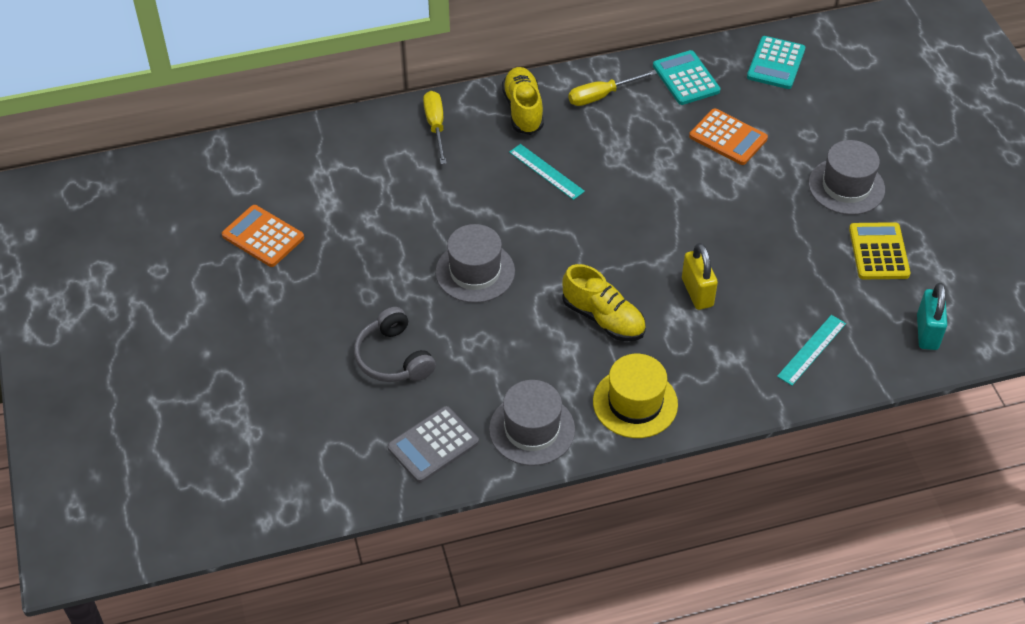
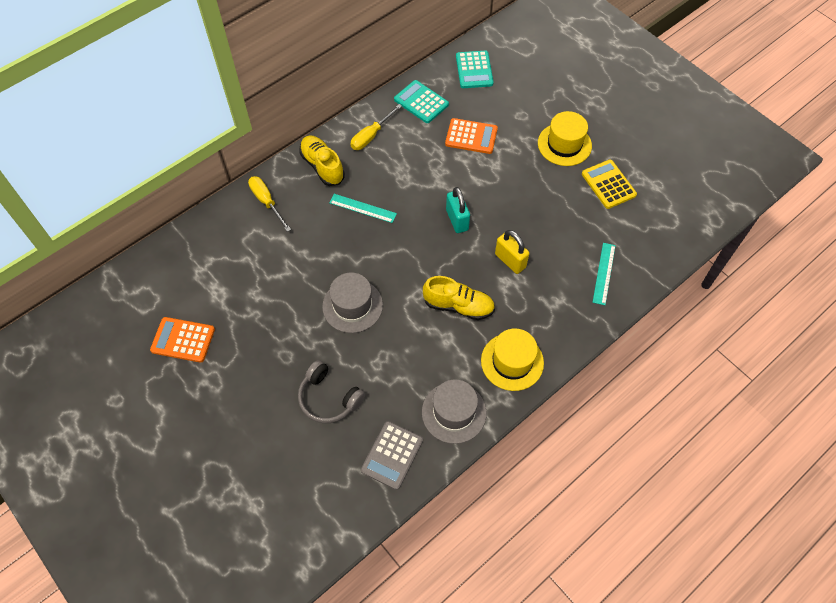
camera: 25 degrees left, 10 degrees up
(846, 186) = (564, 144): grey hat -> yellow hat
(927, 332) = (667, 231): turquoise padlock -> turquoise padlock (457, 220)

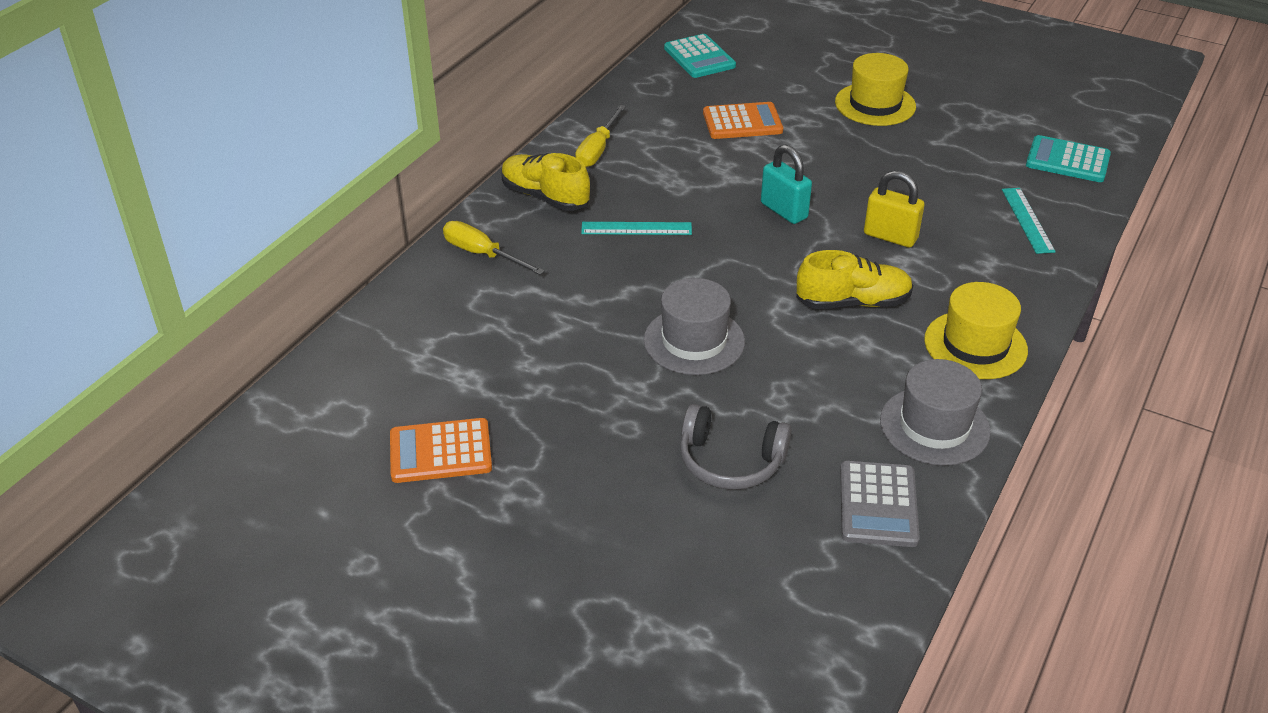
camera: 20 degrees left, 20 degrees down
(421, 102) = (647, 102): turquoise calculator -> turquoise calculator (1067, 160)
(608, 184) = (963, 131): yellow calculator -> none

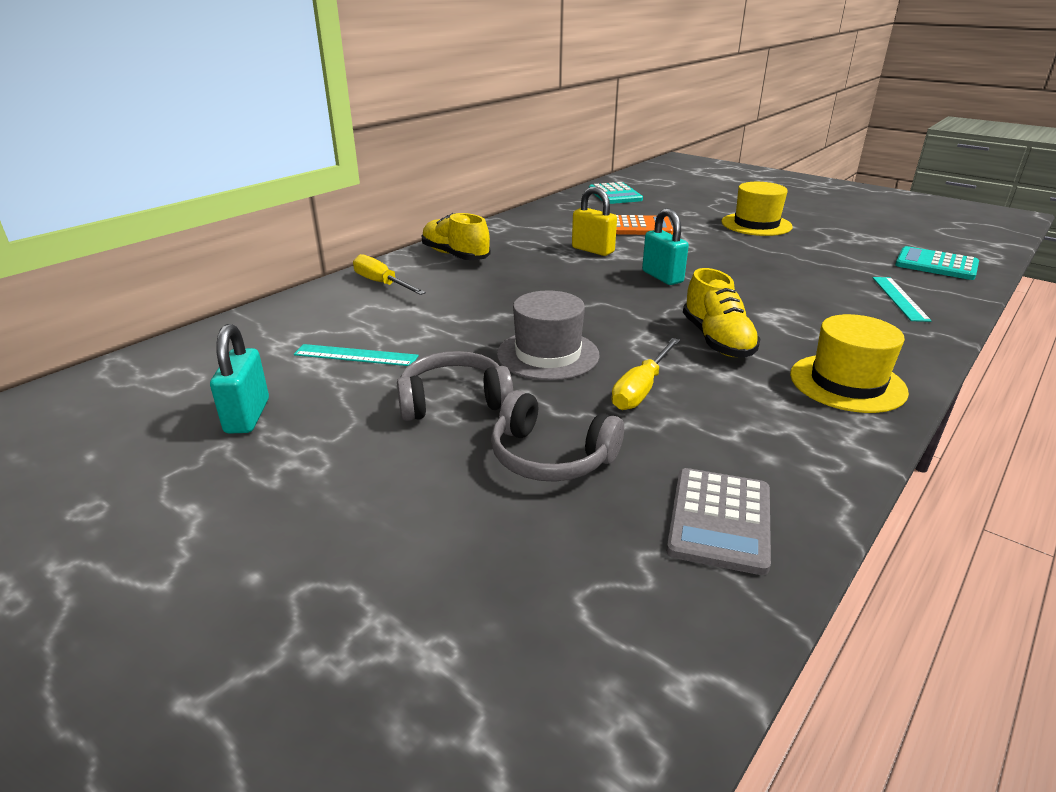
camera: 10 degrees right, 10 degrees down
(440, 451) = (247, 416): orange calculator -> turquoise padlock
(597, 150) = (512, 234): yellow screwdriver -> yellow screwdriver (641, 389)
(624, 409) = (453, 400): none -> grey headphones
(636, 228) = (524, 278): turquoise ruler -> turquoise ruler (356, 355)
(853, 302) = (717, 340): yellow shoe -> yellow shoe turned 75 degrees clockwise
(890, 236) = (761, 299): yellow padlock -> yellow padlock (593, 250)
(934, 426) = (797, 448): grey hat -> none

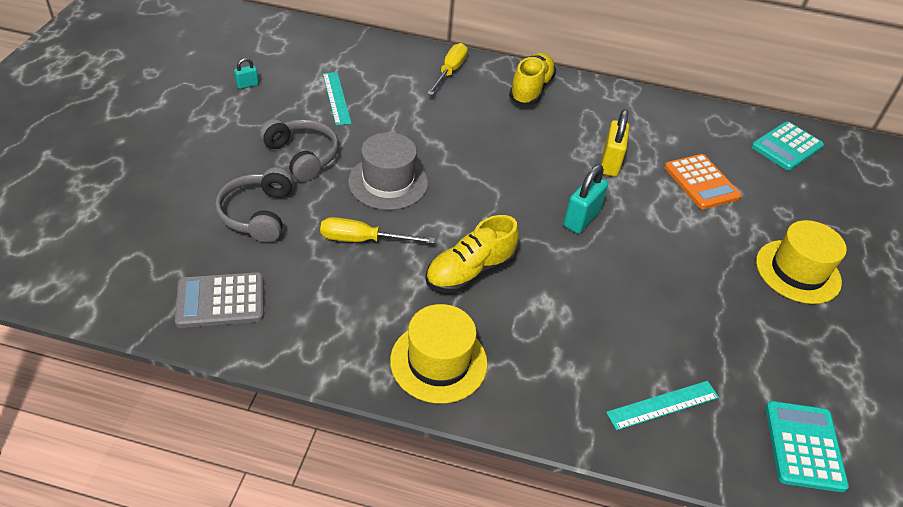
camera: 60 degrees right, 15 degrees up
(247, 416) = (247, 85): turquoise padlock -> turquoise padlock, size x0.52

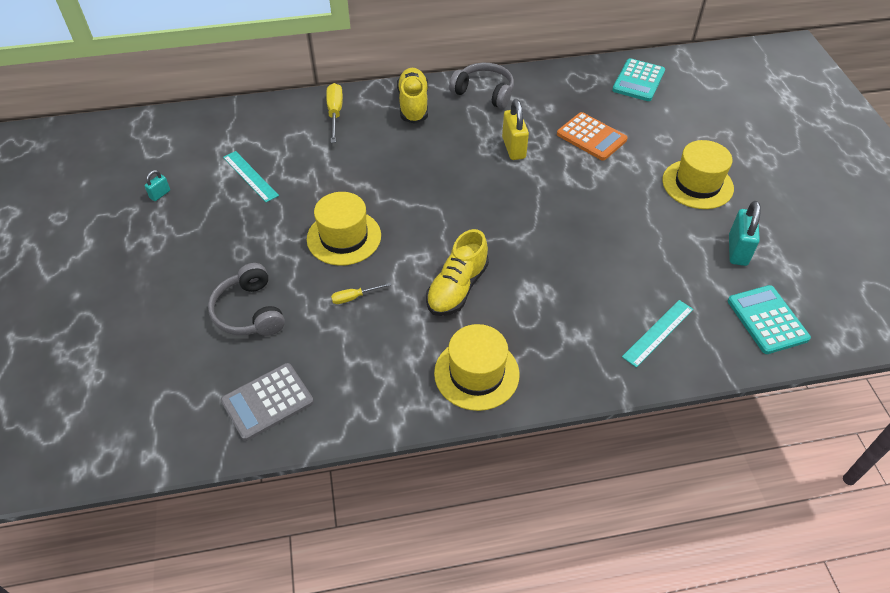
camera: 20 degrees left, 5 degrees up
(302, 156) = (255, 243): grey headphones -> grey headphones (484, 92)
(363, 240) = (354, 297): yellow screwdriver -> yellow screwdriver, size x0.58
(388, 182) = (344, 237): grey hat -> yellow hat
(581, 219) = (518, 206): turquoise padlock -> turquoise padlock (737, 250)

